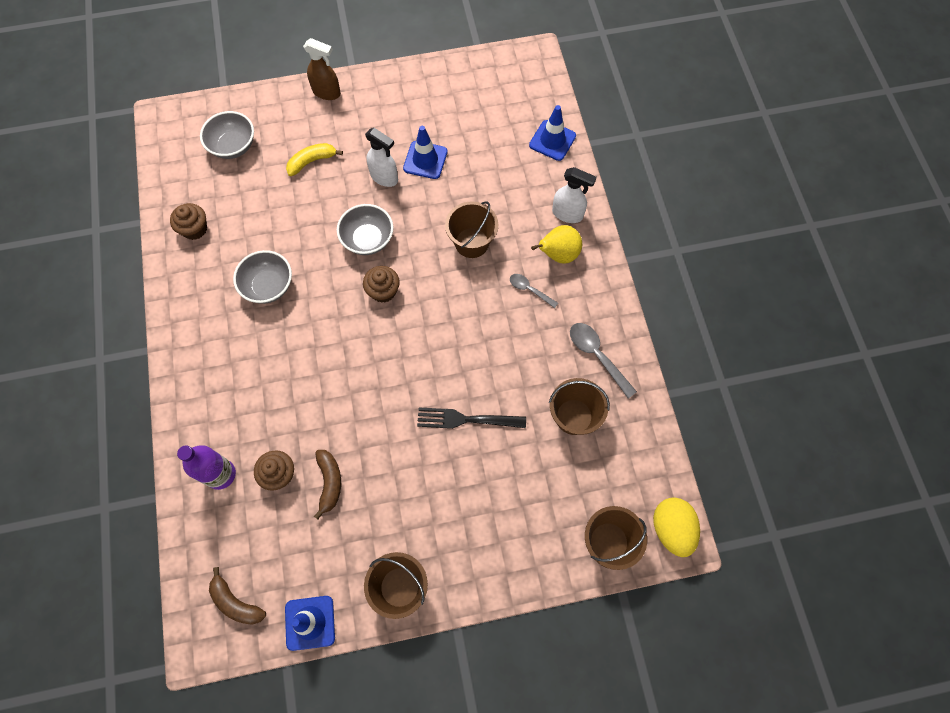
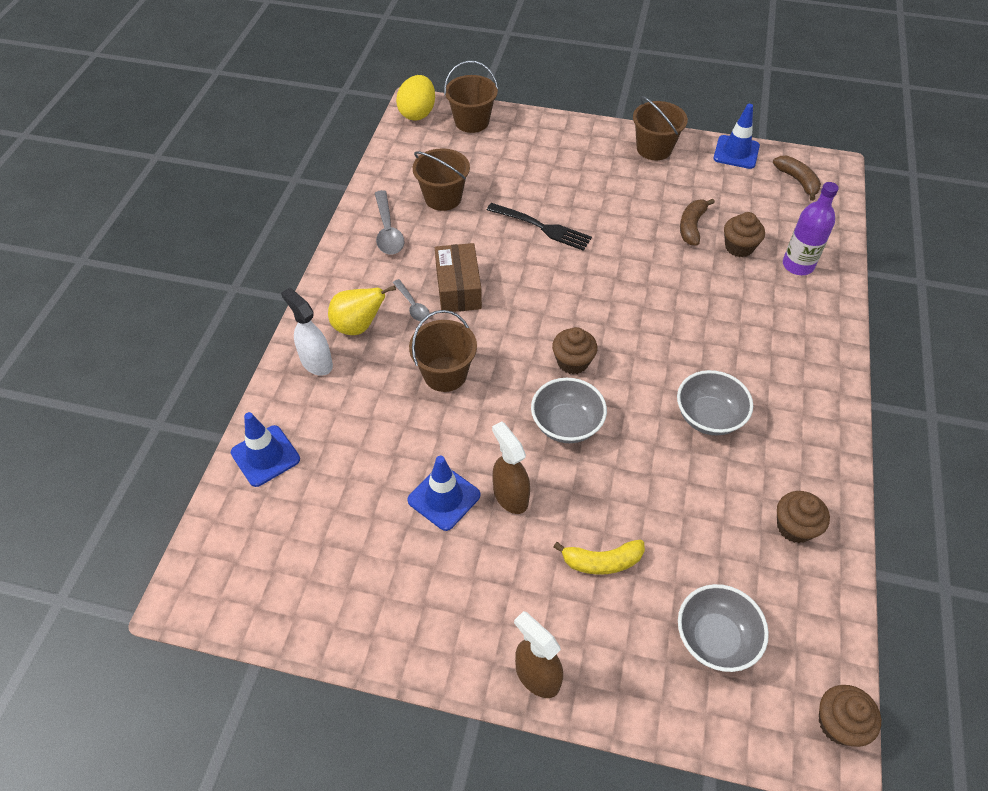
camera: 155 degrees left, 15 degrees down
(158, 131) = (839, 723): none -> brown cupcake
(384, 177) = (510, 496): white spray bottle -> brown spray bottle
(503, 321) = (458, 288): none -> brown box

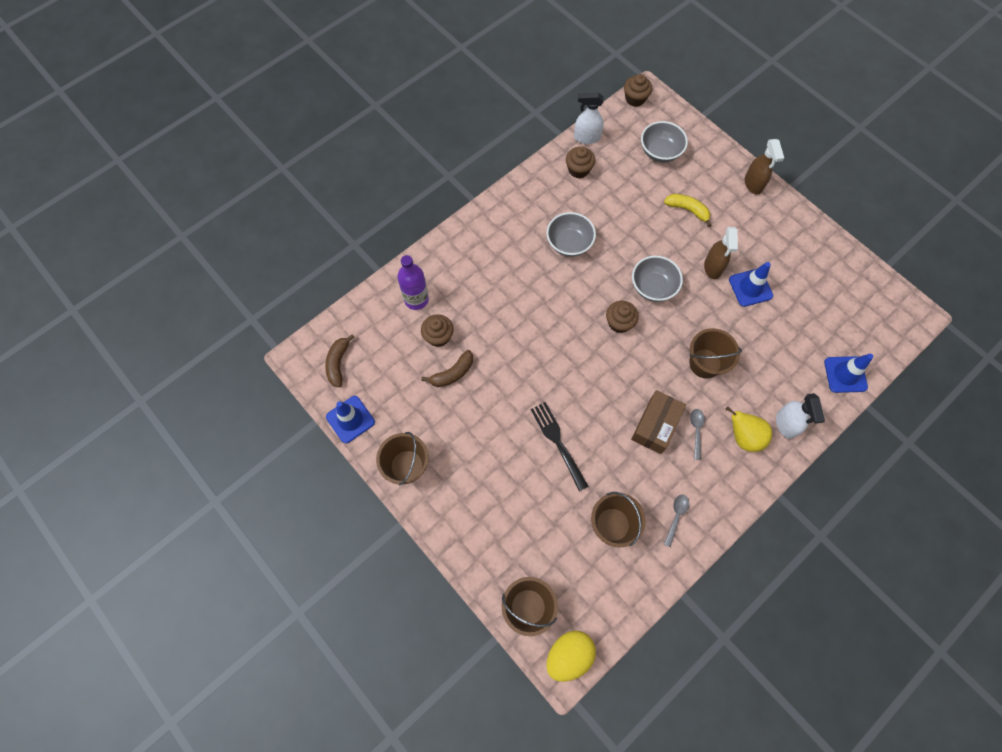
camera: 145 degrees left, 15 degrees up
(388, 230) = (676, 517): grey spoon -> grey spoon, size x0.62
(835, 589) = (586, 137): none -> white spray bottle

